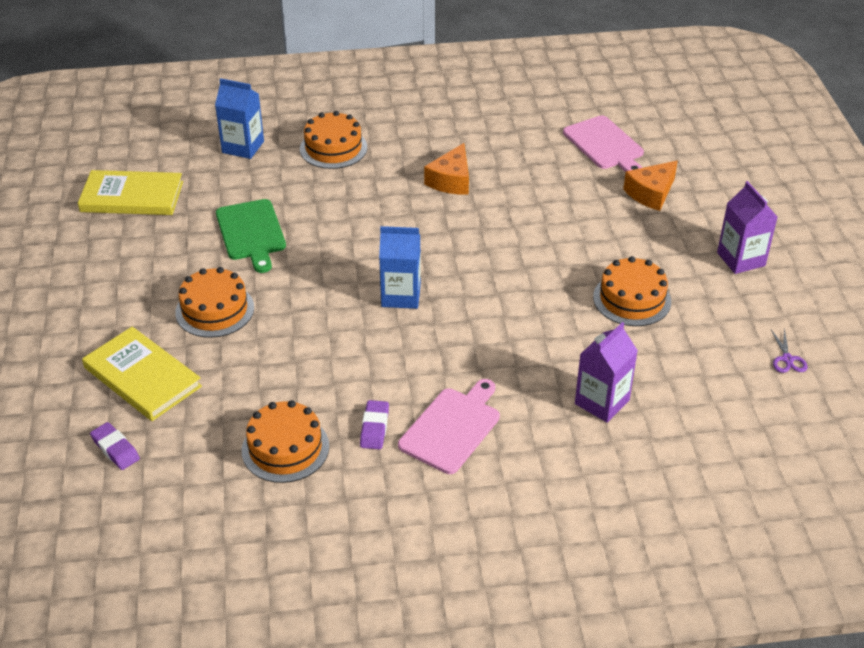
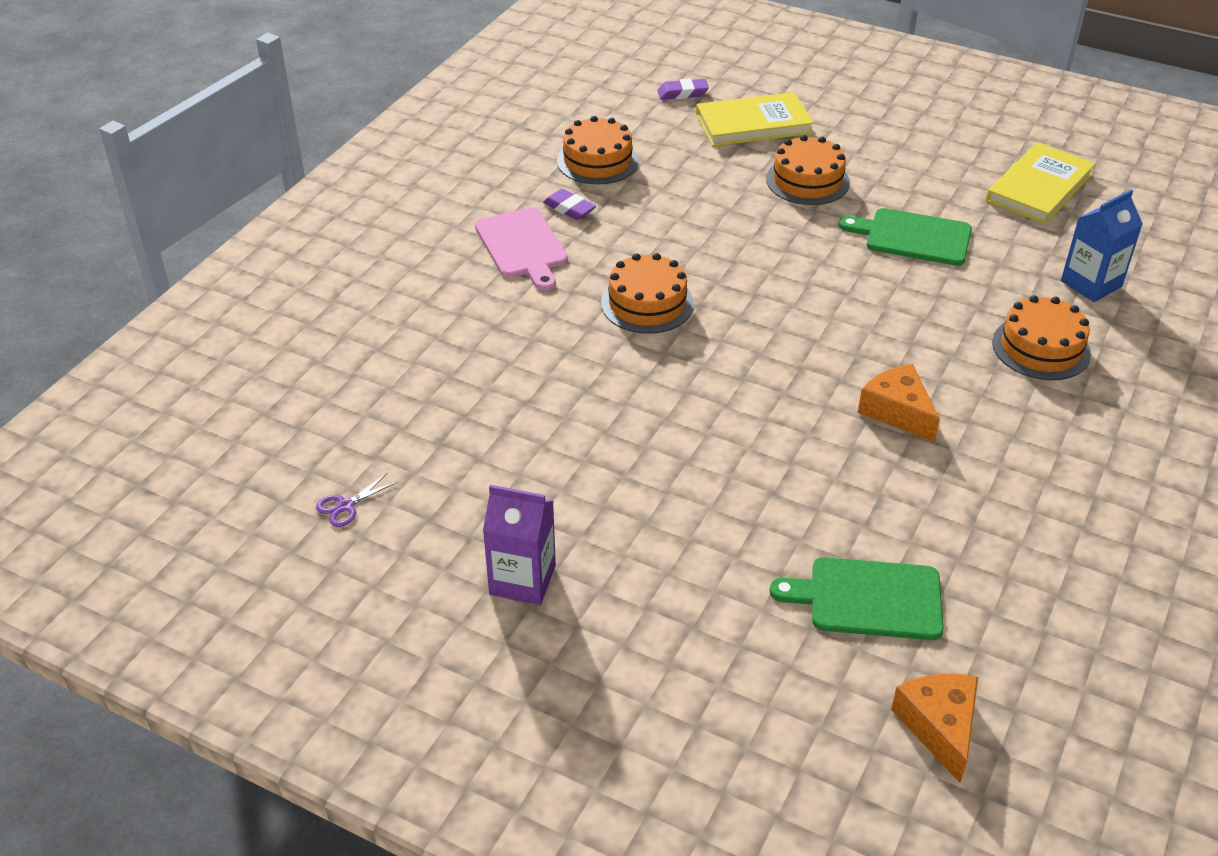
camera: 125 degrees right, 0 degrees up
(401, 295) = (723, 289): blue carton -> none
(602, 402) = (449, 343): purple carton -> none
(605, 145) = (868, 599): pink cutting board -> green cutting board
(632, 299) = (555, 443): orange cake -> orange cake (647, 303)
(651, 193) = (721, 578): orange cheese -> orange cheese (939, 726)
(787, 359) = (346, 506): purple scissors -> purple scissors turned 75 degrees counterclockwise

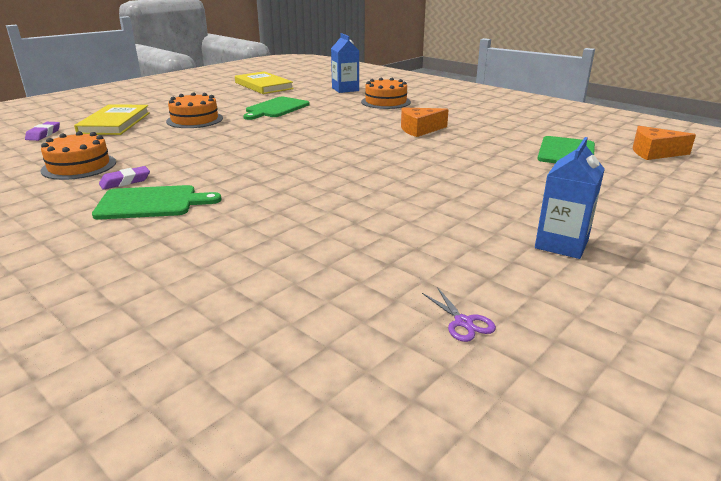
camera: 75 degrees left, 15 degrees down
(522, 246) = (151, 203): pink cutting board -> green cutting board
(522, 580) = (561, 244): purple carton -> blue carton
(647, 303) = (272, 171): orange cake -> none

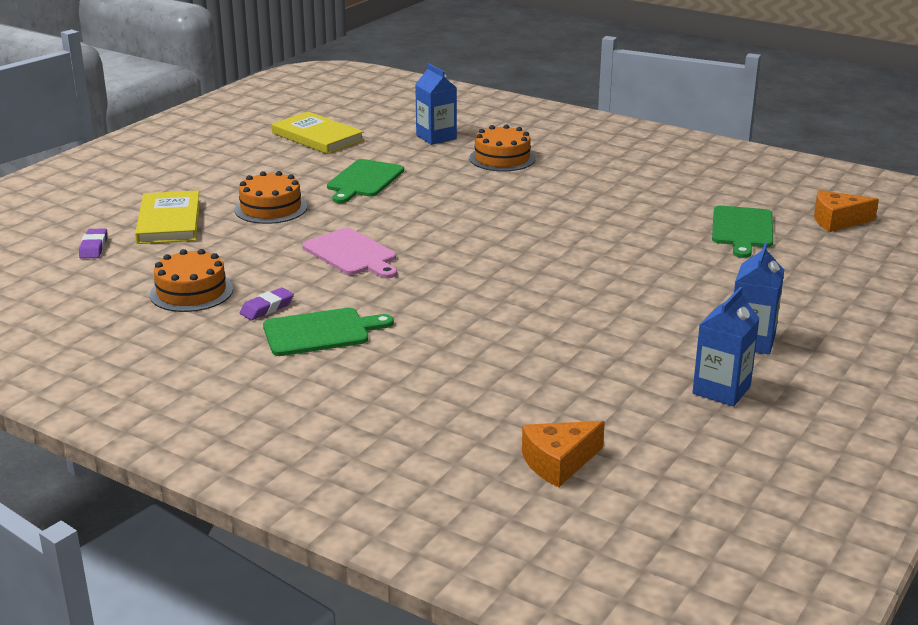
camera: 10 degrees left, 0 degrees up
(229, 150) = (352, 254): none -> pink cutting board
(420, 130) = (565, 205): orange cheese -> orange cheese (558, 462)
(464, 322) = (682, 419): purple scissors -> none
(518, 292) = (721, 390): none -> blue carton

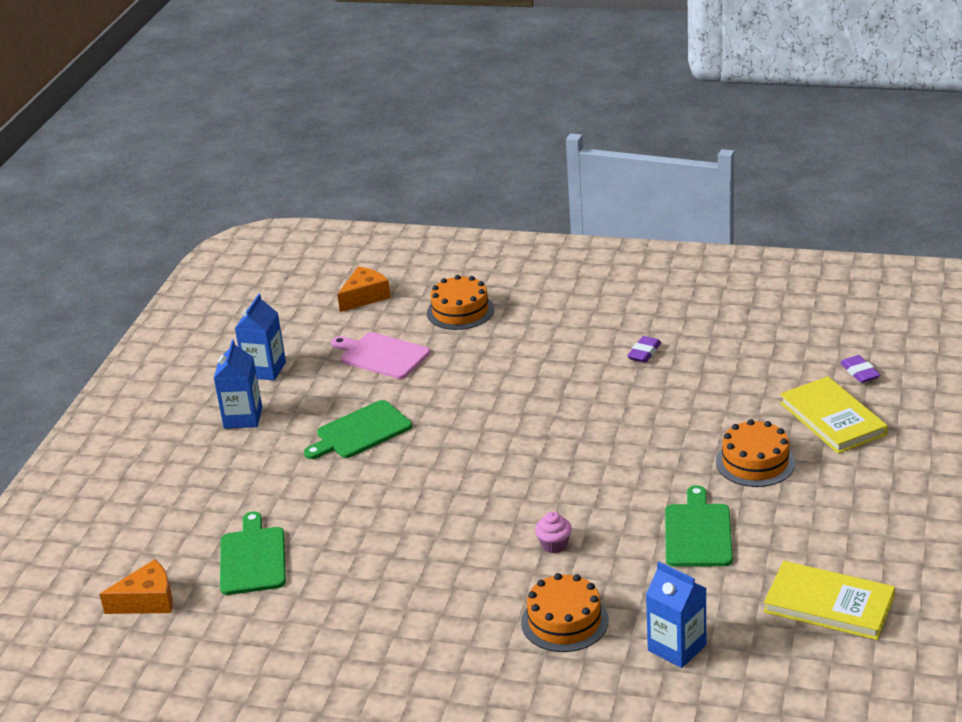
camera: 165 degrees right, 5 degrees up
(191, 292) = (720, 352): orange cake -> orange cake (460, 311)
(320, 332) = (583, 343): green cutting board -> green cutting board (360, 432)
(352, 254) = (623, 424): pink cutting board -> pink cutting board (381, 355)
(480, 193) = (554, 545): none -> pink cupcake

